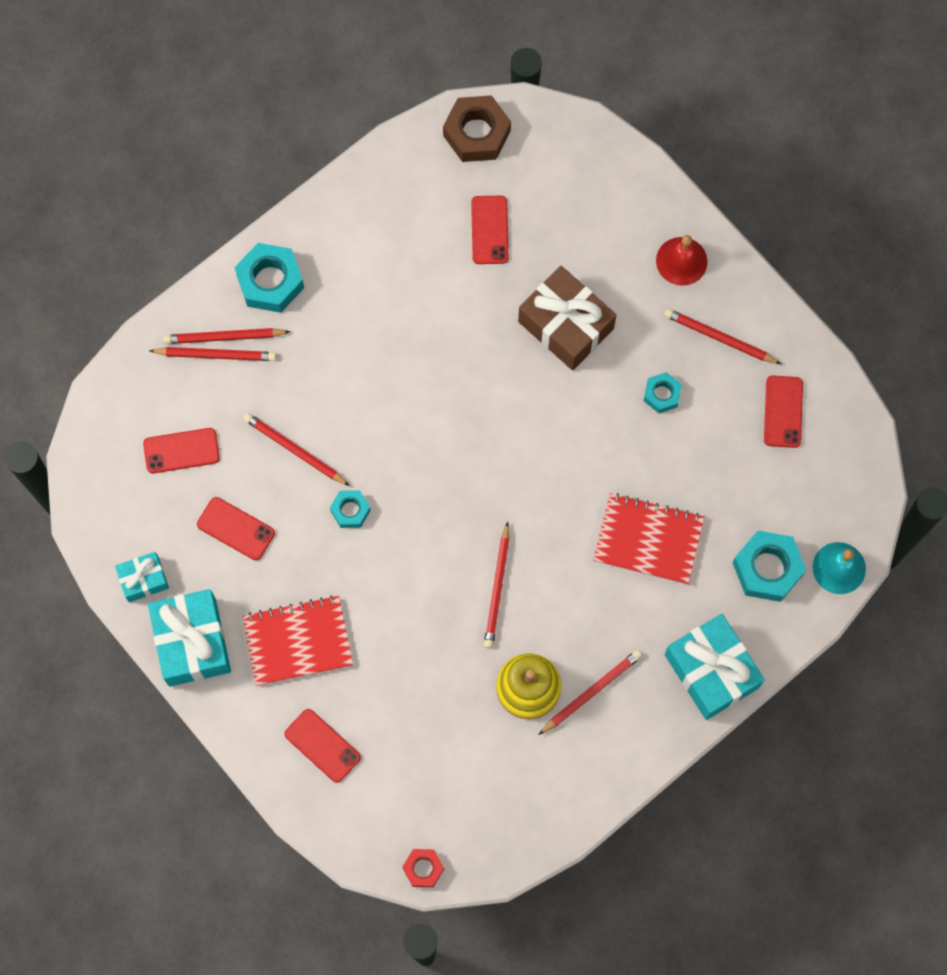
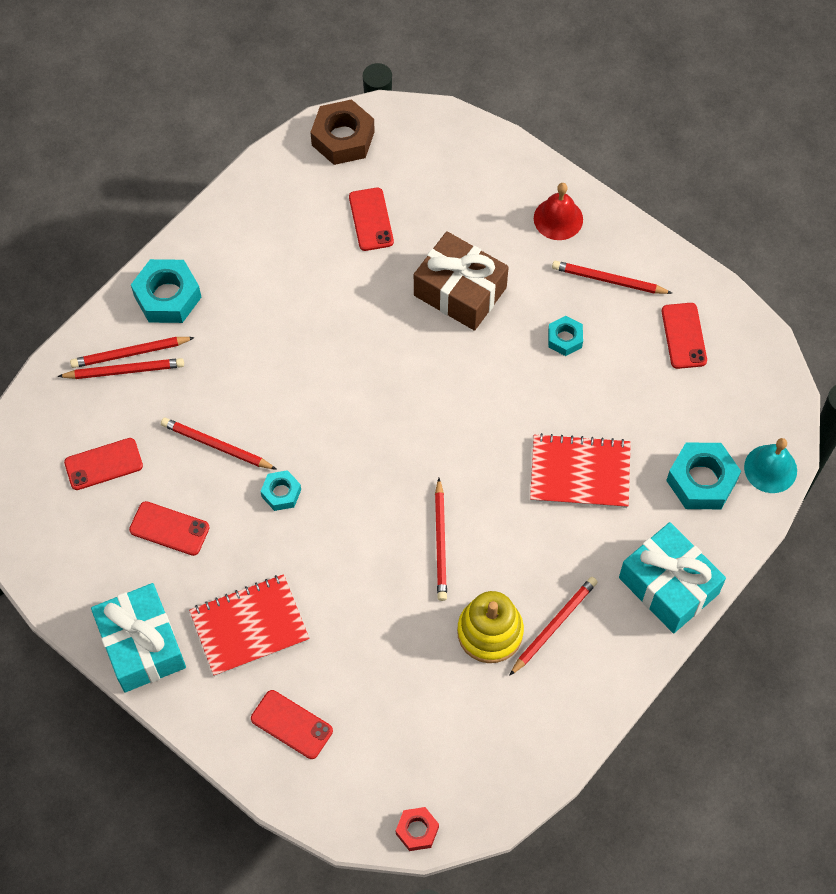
camera: 10 degrees left, 10 degrees down
(143, 579) = (83, 592): turquoise gift -> none

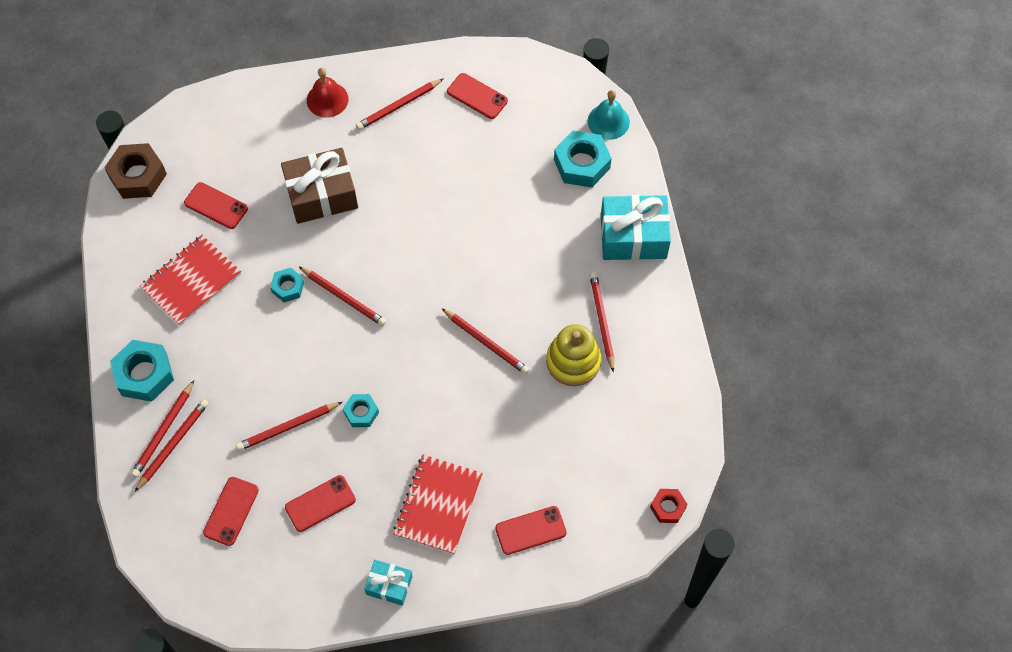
camera: 50 degrees left, 0 degrees up
(142, 645) = (389, 585): turquoise gift -> turquoise gift, size x0.55
(377, 390) = (343, 297): none -> red pencil
(565, 339) = (414, 162): turquoise nut -> turquoise nut (288, 287)
(580, 473) = (513, 226): red notebook -> red notebook (191, 281)

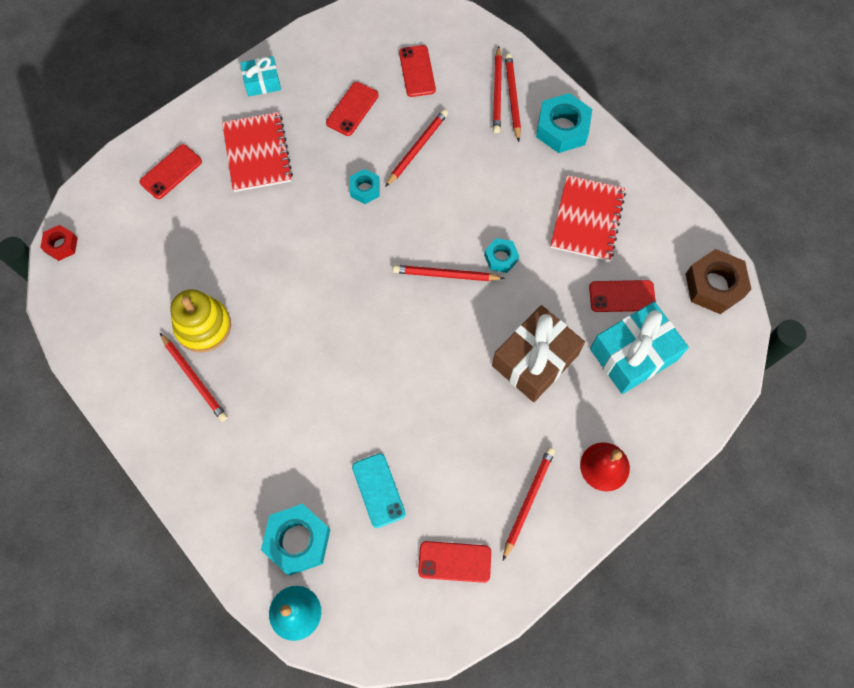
camera: 150 degrees right, 5 degrees up
(486, 343) = (292, 302): red pencil -> none
(502, 167) = (378, 490): none -> turquoise phone
(633, 236) = (203, 485): turquoise gift -> turquoise gift (633, 354)

